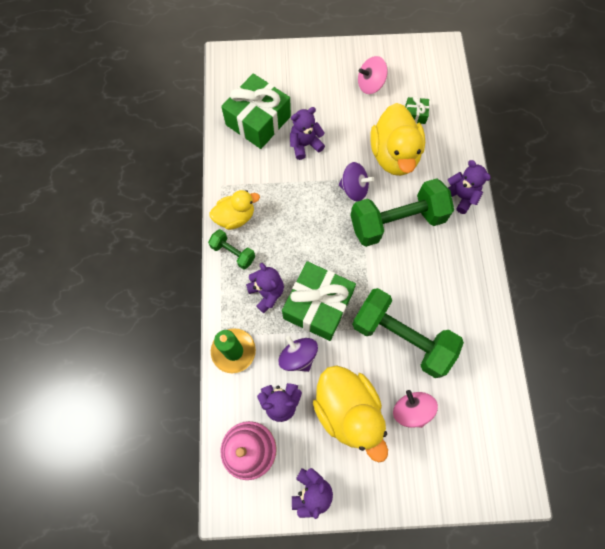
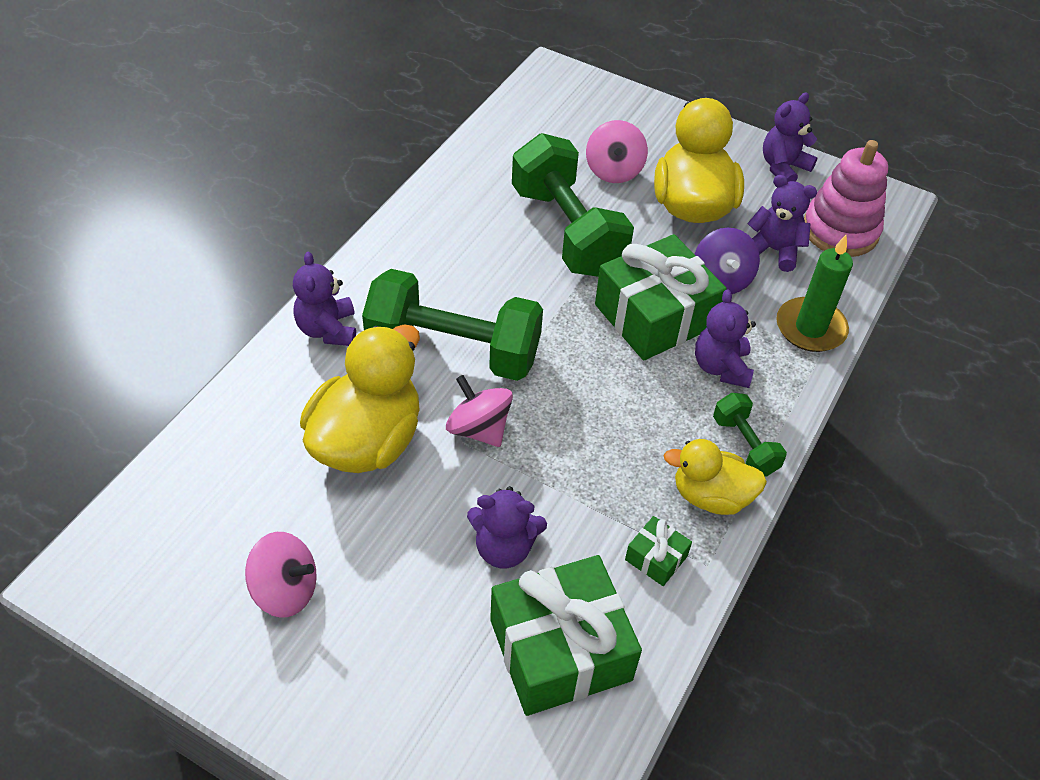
camera: 150 degrees left, 20 degrees down
(354, 189) = (479, 429): purple spinning top -> pink spinning top
(415, 114) = (264, 485): green gift -> green gift (656, 558)

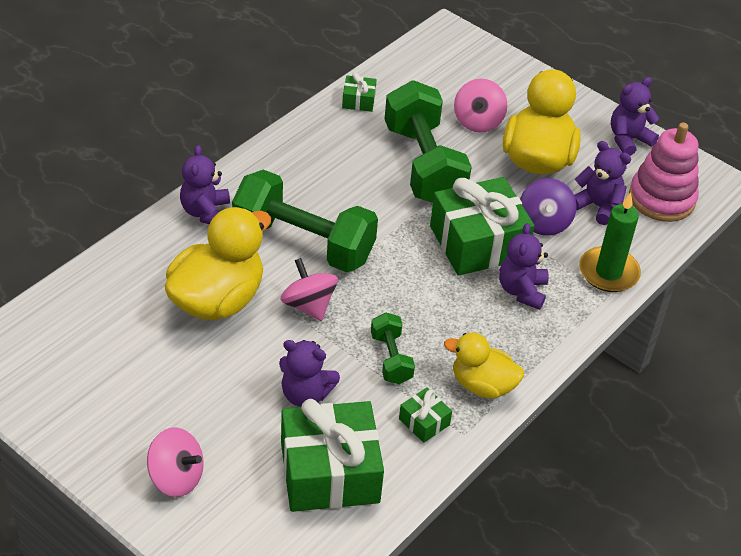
camera: 10 degrees right, 5 degrees down
(285, 590) = (130, 394): pink spinning top -> pink spinning top (176, 477)
(474, 165) = (358, 101): none -> green gift
(744, 445) = (522, 353): green dumbbell -> green dumbbell (391, 358)

